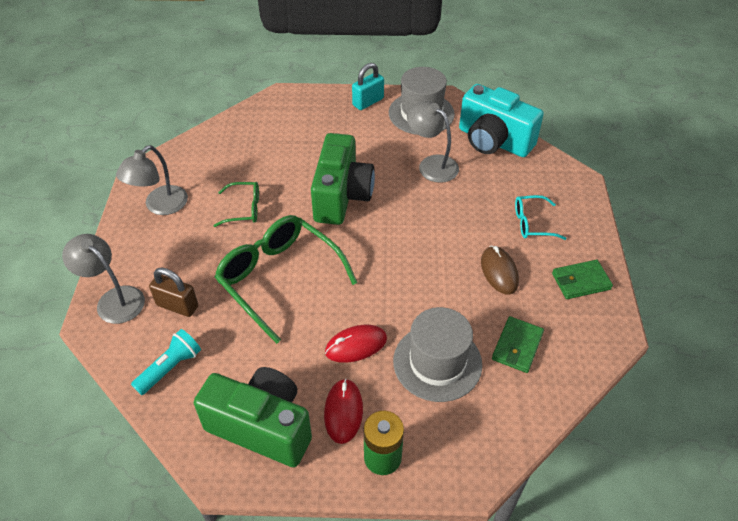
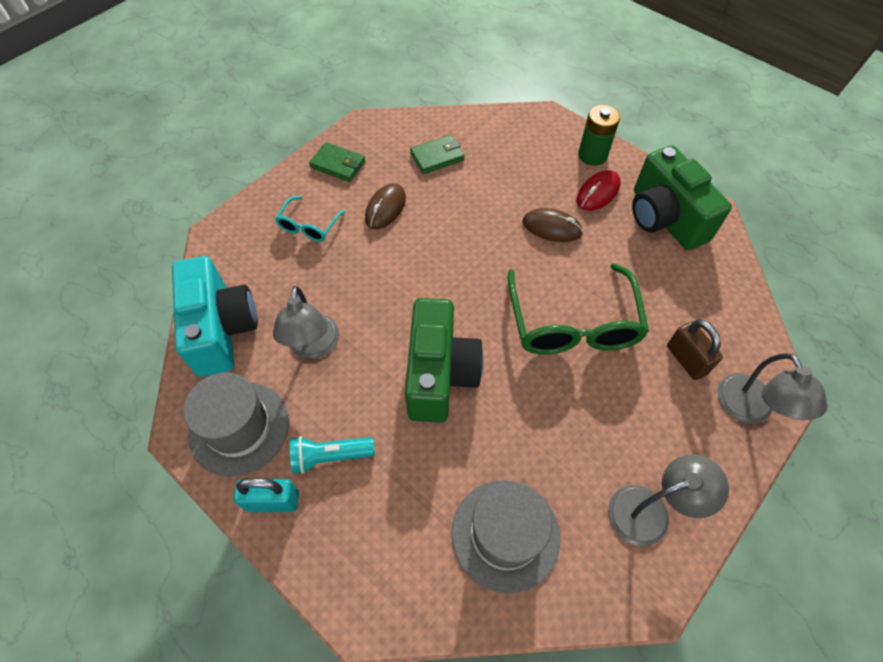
camera: 140 degrees left, 10 degrees up
(170, 368) = (718, 304): turquoise flashlight -> turquoise flashlight (330, 456)
(244, 209) = (554, 432): green glasses -> none
(341, 196) = (439, 374): green camera -> green camera turned 135 degrees clockwise
(356, 345) = (552, 227): red mouse -> brown mouse
(437, 362) = (503, 181): grey hat -> grey hat (505, 534)
(532, 223) = (308, 226): turquoise glasses -> turquoise glasses turned 75 degrees clockwise

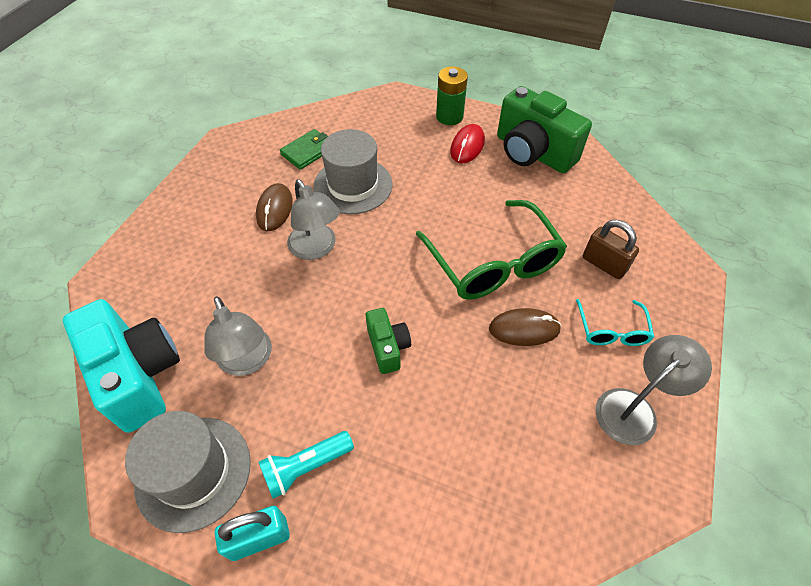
camera: 20 degrees left, 5 degrees down
(308, 226) = (201, 246): turquoise glasses -> turquoise glasses (611, 330)
(338, 164) = (211, 181): green wallet -> none
(439, 374) = (387, 347): green camera -> green camera, size x0.51
(505, 534) = (514, 481): grey hat -> grey hat (353, 185)
(552, 227) = (439, 185): brown mouse -> brown mouse (524, 329)
(750, 410) = (674, 290): grey lamp -> grey lamp (316, 249)

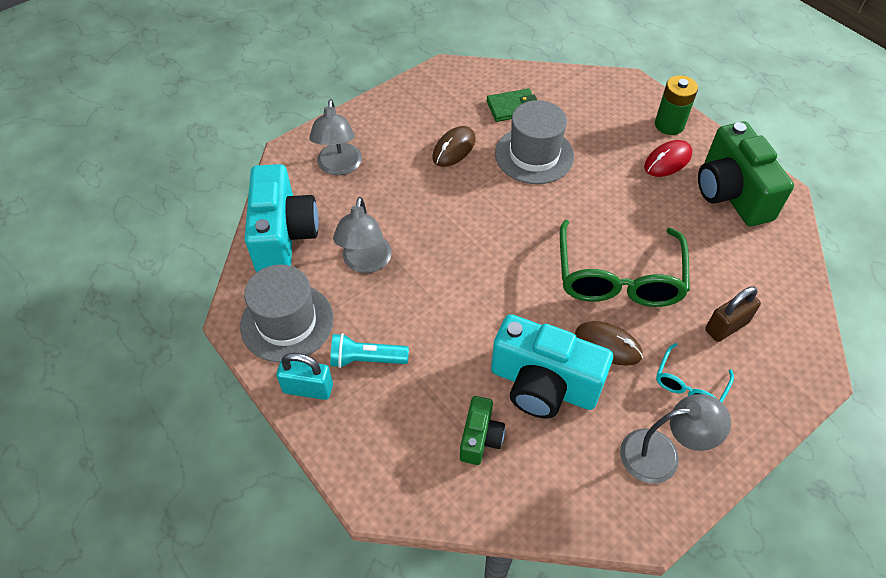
camera: 30 degrees right, 0 degrees up
(316, 249) = (469, 197): grey lamp -> grey lamp (339, 167)
(387, 347) = (480, 304): green camera -> green camera (480, 438)
(494, 398) = (543, 384): none -> turquoise camera
(604, 264) = (726, 326): brown padlock -> brown padlock turned 75 degrees clockwise

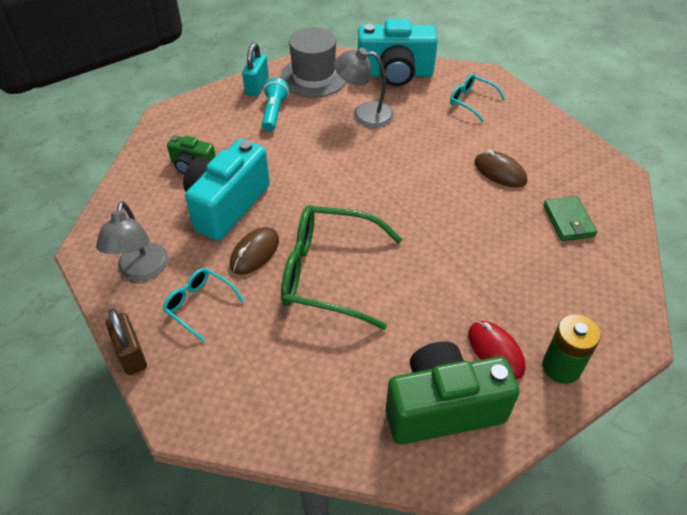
camera: 95 degrees right, 5 degrees down
(339, 167) = (471, 101): grey lamp -> turquoise glasses
(534, 155) = (496, 230): grey hat -> none
(726, 326) = (255, 352): brown padlock -> brown padlock (131, 354)

